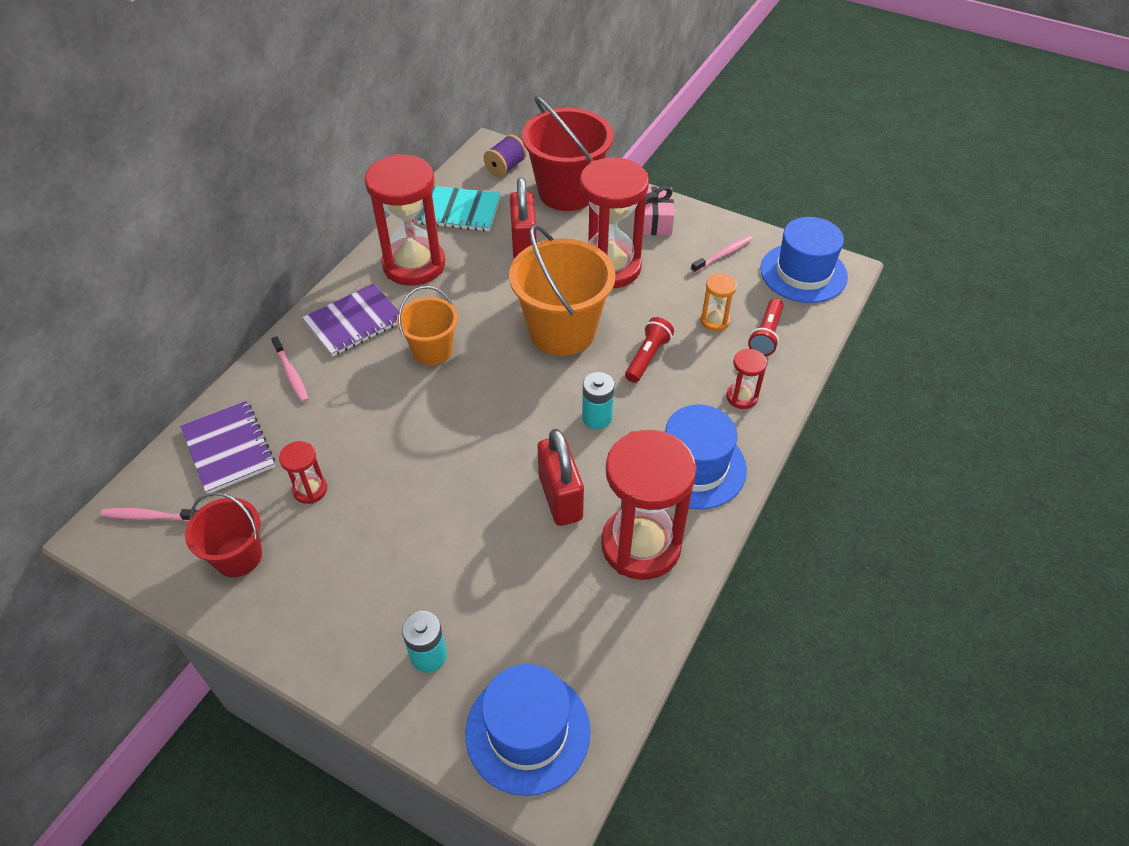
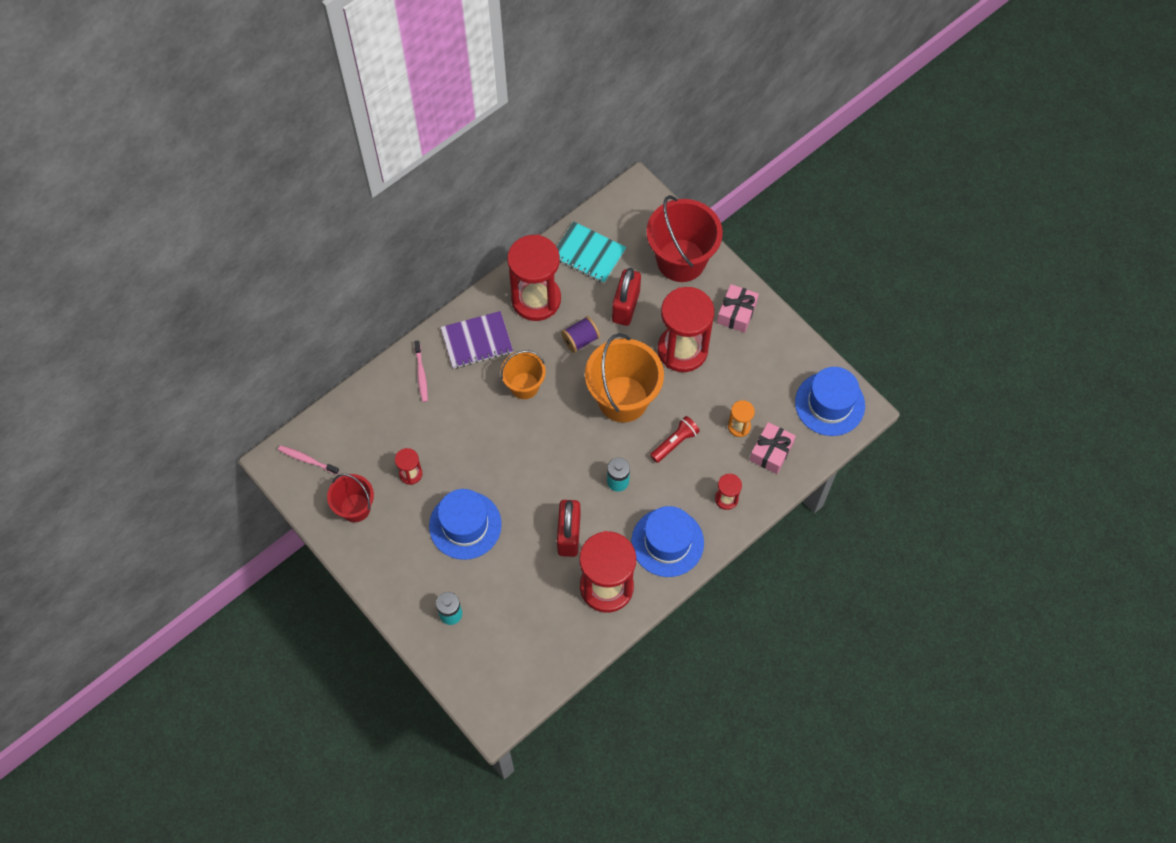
camera: 20 degrees right, 15 degrees up
(229, 448) = (366, 423): purple notebook -> none
(505, 167) = (641, 216): purple spool -> purple spool (580, 340)
(528, 731) = (492, 679): blue hat -> blue hat (465, 525)
(723, 255) = (776, 365): pink toothbrush -> none
(766, 335) = (771, 452): red flashlight -> pink gift

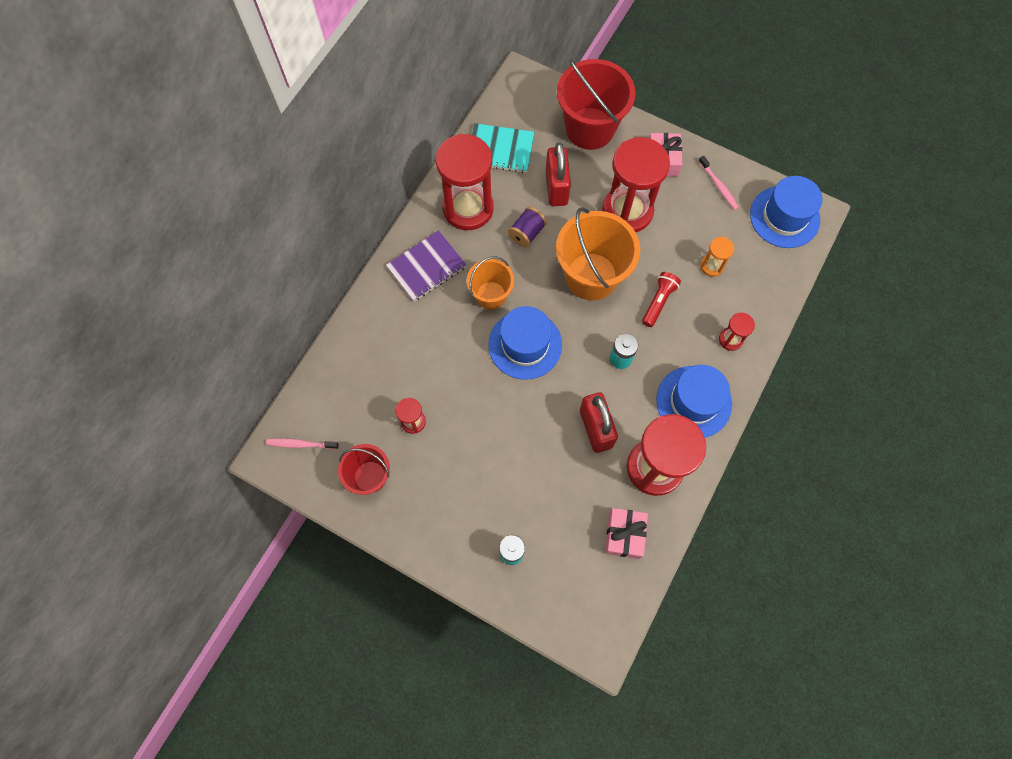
camera: 20 degrees left, 5 degrees up
(421, 374) = (384, 318): pink toothbrush -> pink toothbrush (718, 186)
(465, 525) = (489, 455): blue hat -> blue hat (525, 344)
(771, 452) = (751, 280): pink gift -> pink gift (624, 535)

